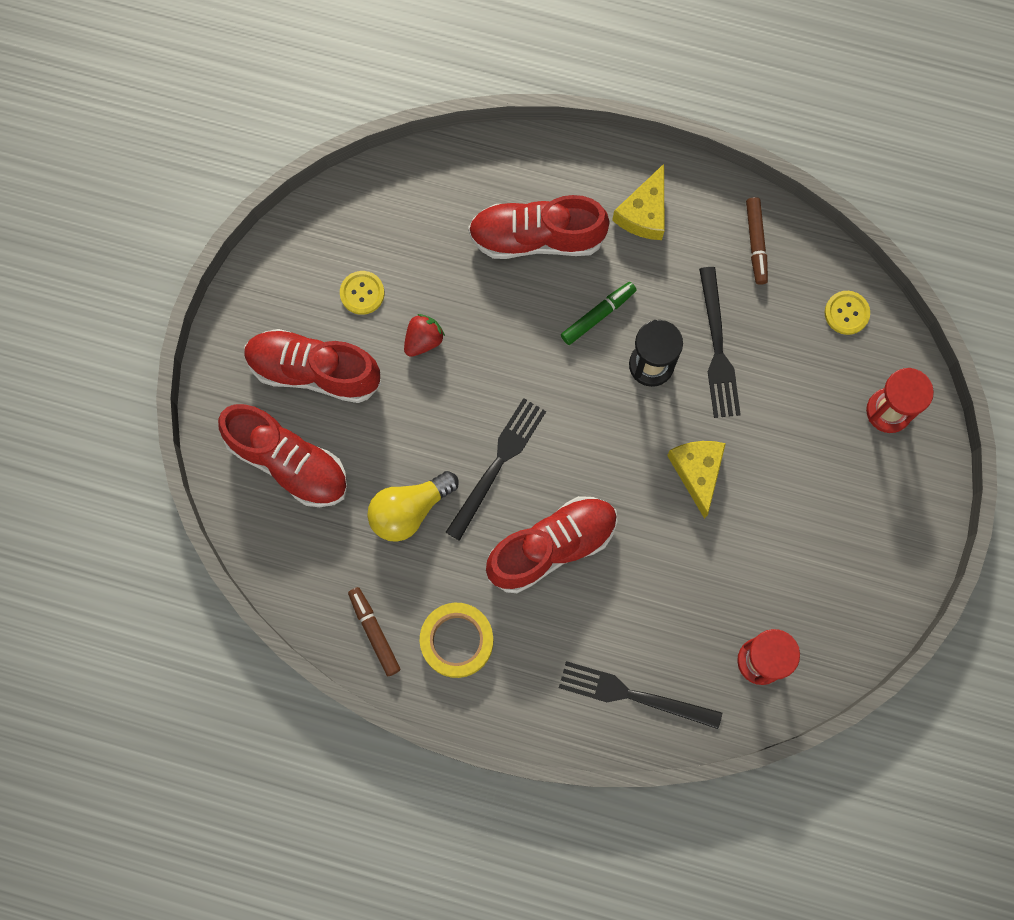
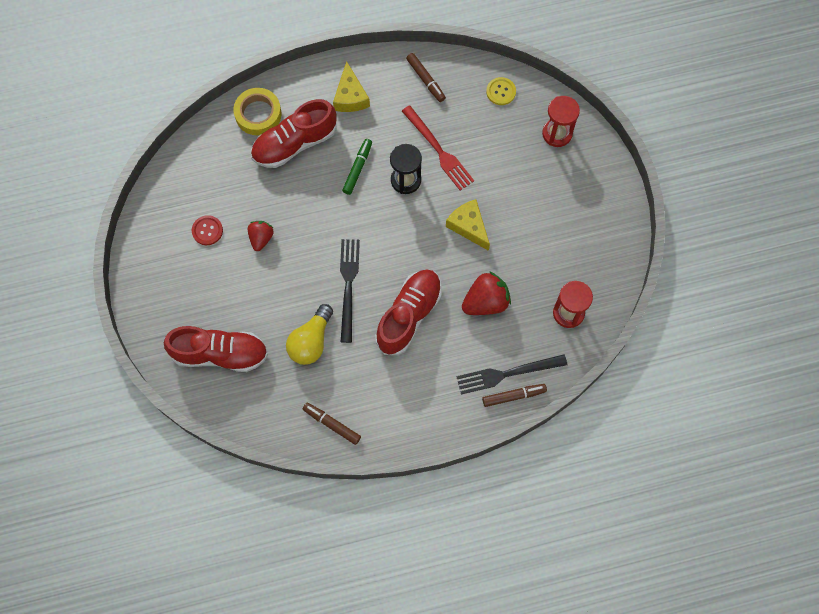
camera: 30 degrees left, 5 degrees down
(314, 371) = (204, 292): red shoe -> none
(362, 293) = (207, 231): yellow button -> red button
(457, 641) = (384, 401): yellow tape -> yellow tape (258, 114)
(624, 729) = (514, 396): none -> brown marker
(661, 585) = (486, 302): none -> red strawberry
(717, 348) = (438, 150): black fork -> red fork

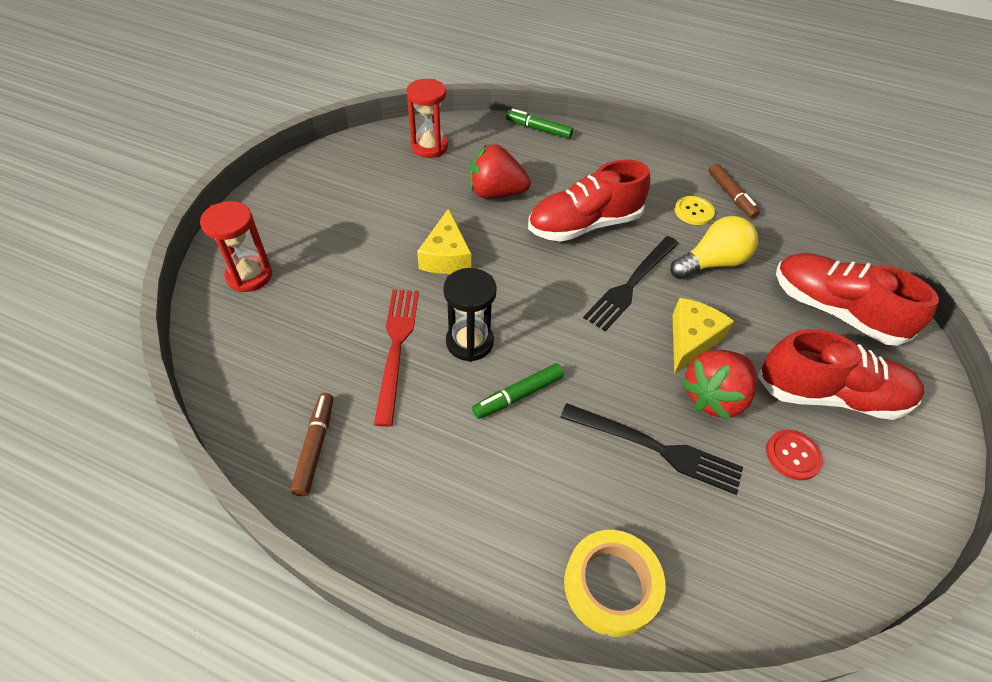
camera: 145 degrees left, 20 degrees down
(261, 238) = (714, 397): red strawberry -> red strawberry, size x1.60
(295, 143) = (582, 491): red shoe -> red shoe (829, 395)
(350, 96) = (441, 503): yellow cheese -> yellow cheese (691, 339)
(501, 92) = (246, 361): yellow button -> yellow button (693, 211)
(507, 373) = (529, 143): black fork -> black fork (656, 448)
(514, 396) = (538, 129): brown marker -> green marker

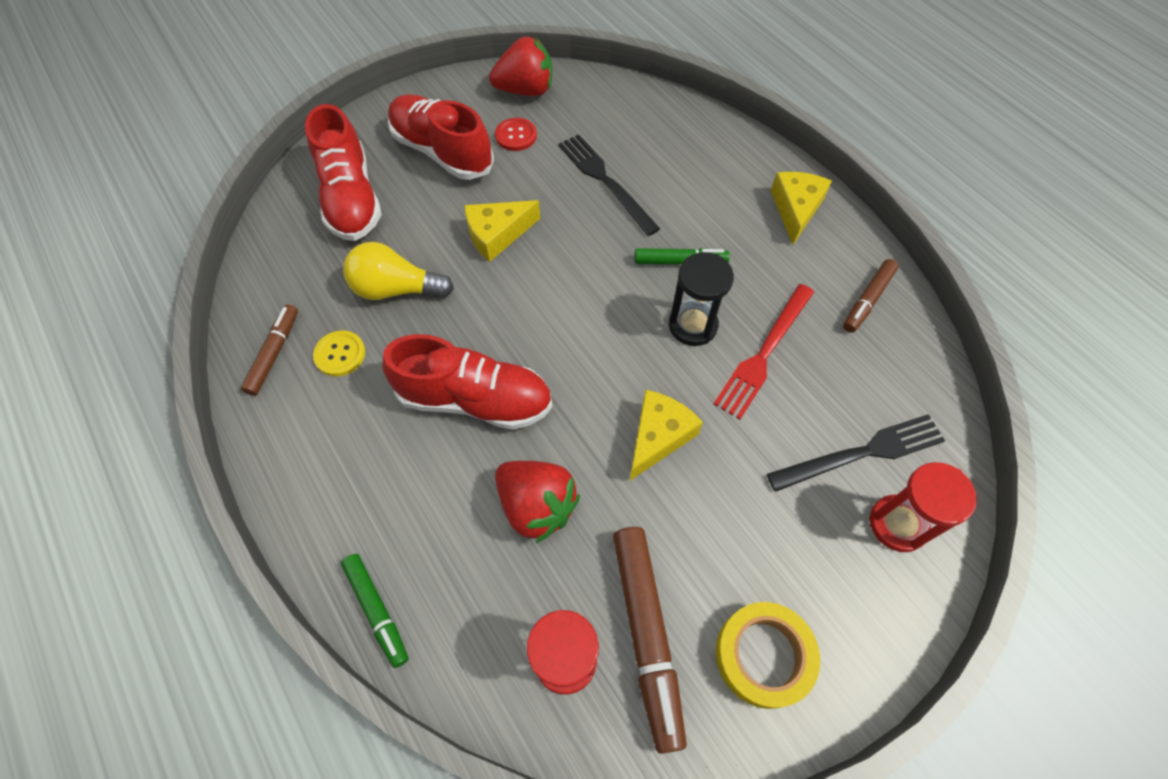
camera: 145 degrees left, 10 degrees up
(393, 169) = (646, 635): none -> brown marker
(434, 526) = (795, 209): none -> yellow cheese
(611, 585) = (699, 134): yellow tape -> yellow tape (763, 656)
(631, 284) = (495, 307): black fork -> black fork (861, 453)
(714, 397) = (528, 190): red strawberry -> red strawberry (525, 90)

